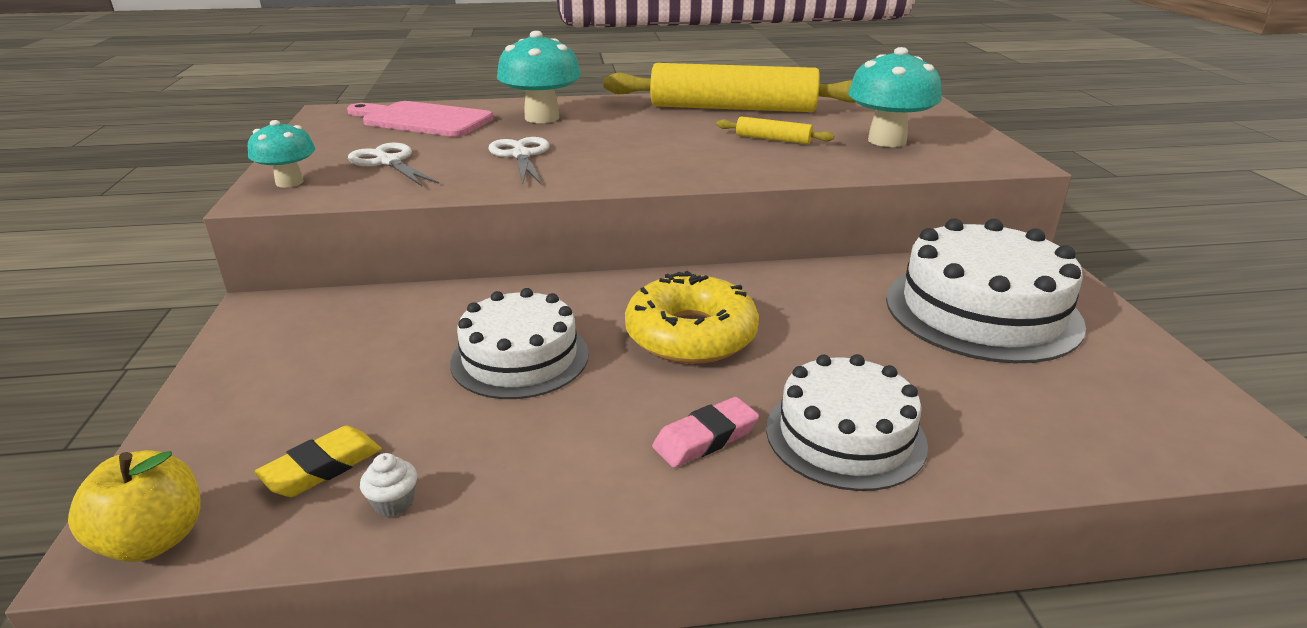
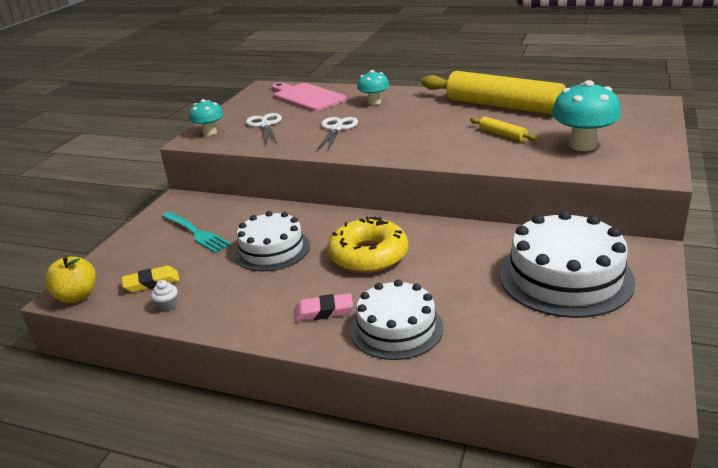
camera: 30 degrees right, 0 degrees up
(346, 357) = (196, 233): none -> turquoise fork
(542, 118) = (374, 102): turquoise mushroom -> turquoise mushroom, size x0.61

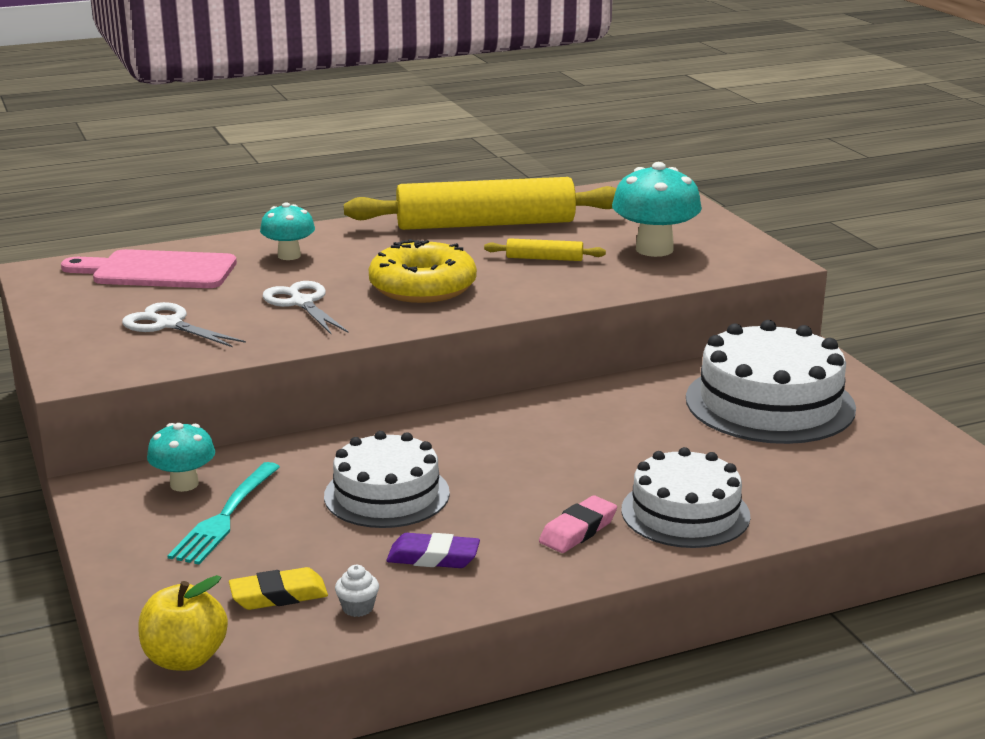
camera: 45 degrees left, 5 degrees down
(151, 283) = (279, 595): yellow eraser -> yellow eraser turned 45 degrees clockwise
(196, 233) = (225, 516): turquoise fork -> turquoise fork turned 105 degrees clockwise
(209, 132) = (86, 358): turquoise mushroom -> turquoise mushroom (184, 484)
(237, 294) = (433, 557): none -> purple eraser
(368, 255) = (528, 456): yellow donut -> yellow donut (422, 287)

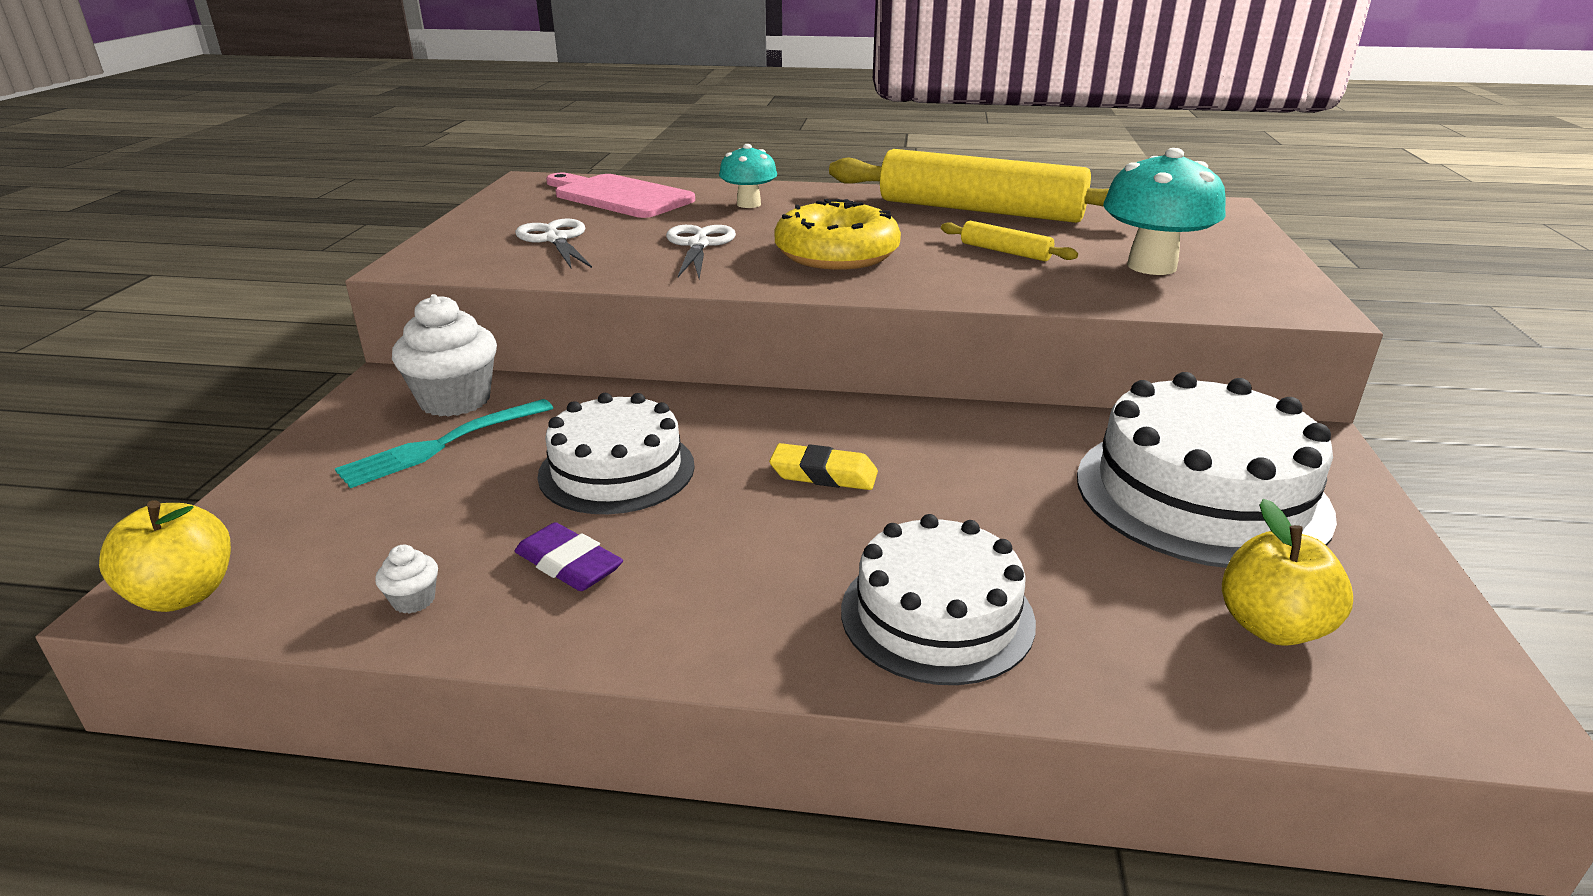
camera: 30 degrees right, 5 degrees up
(184, 484) = (455, 400): turquoise mushroom -> white cupcake
(279, 595) = (365, 552): yellow eraser -> yellow eraser (823, 474)
(578, 530) = (771, 590): pink eraser -> none
(857, 464) = (1271, 626): none -> yellow apple

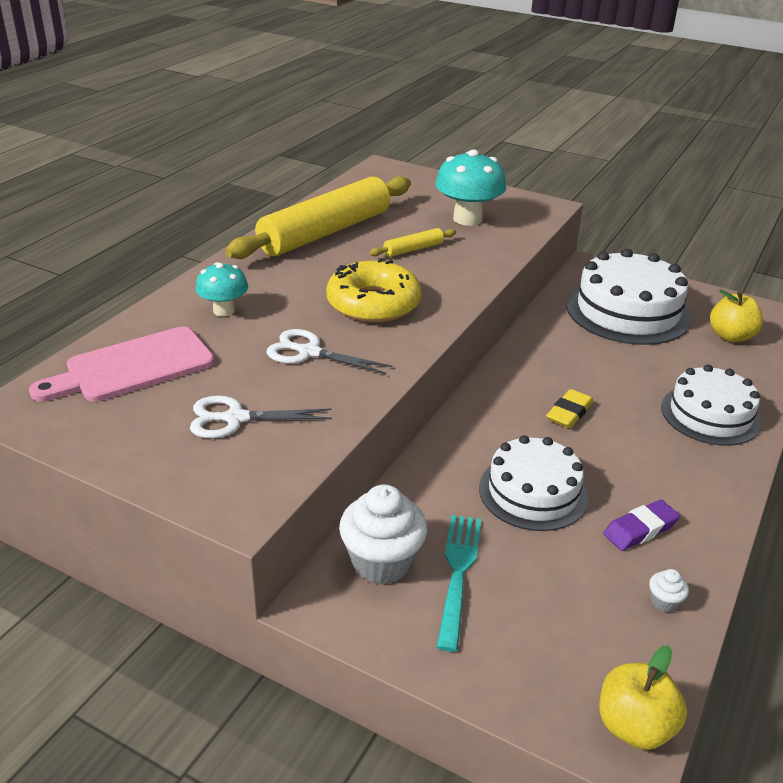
camera: 70 degrees left, 5 degrees up
(443, 444) = (458, 574): turquoise fork -> turquoise fork turned 150 degrees counterclockwise

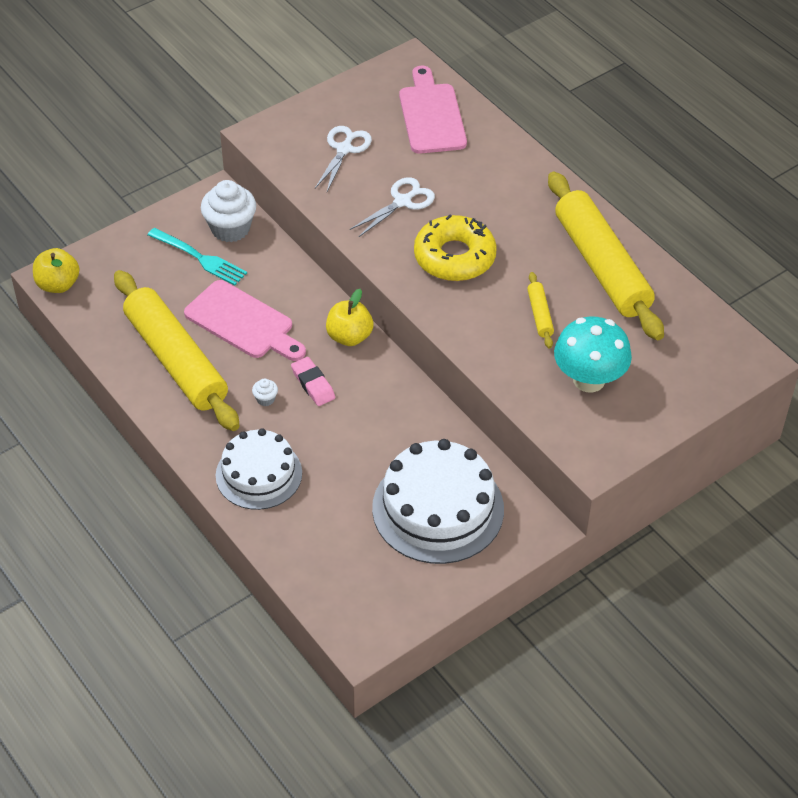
camera: 115 degrees right, 15 degrees up
(224, 310) = (486, 172): turquoise mushroom -> none
(533, 492) = (243, 322): white cake -> pink cutting board
(569, 413) = (313, 384): yellow eraser -> pink eraser
(640, 529) = (176, 360): purple eraser -> yellow rolling pin
(664, 602) = (117, 340): white cupcake -> white cupcake (265, 399)
(731, 336) = (355, 567): yellow apple -> yellow apple (349, 336)

